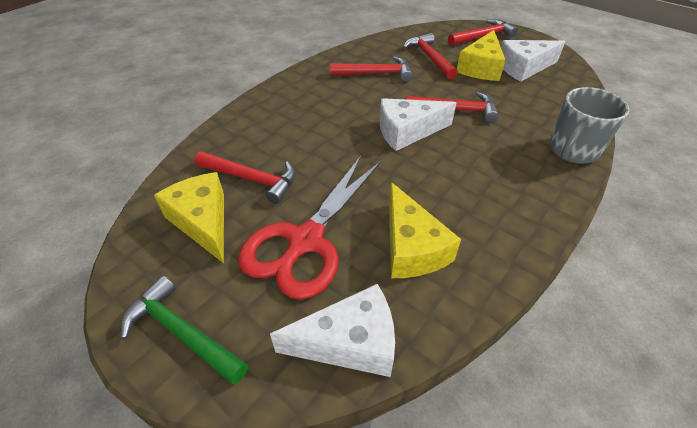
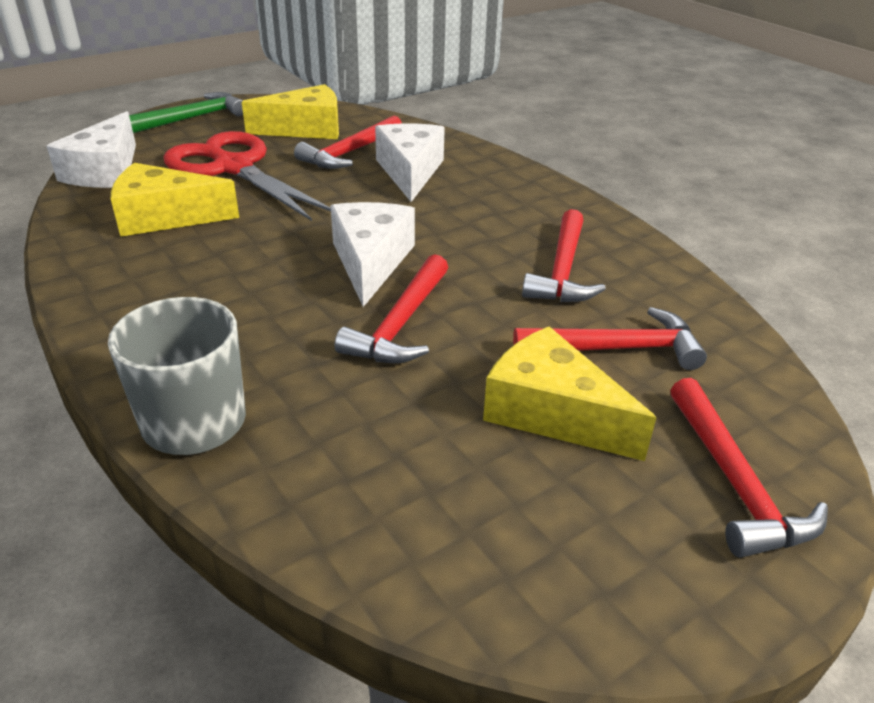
camera: 105 degrees right, 10 degrees down
(523, 68) = (530, 491): white cheese -> white cheese (410, 172)

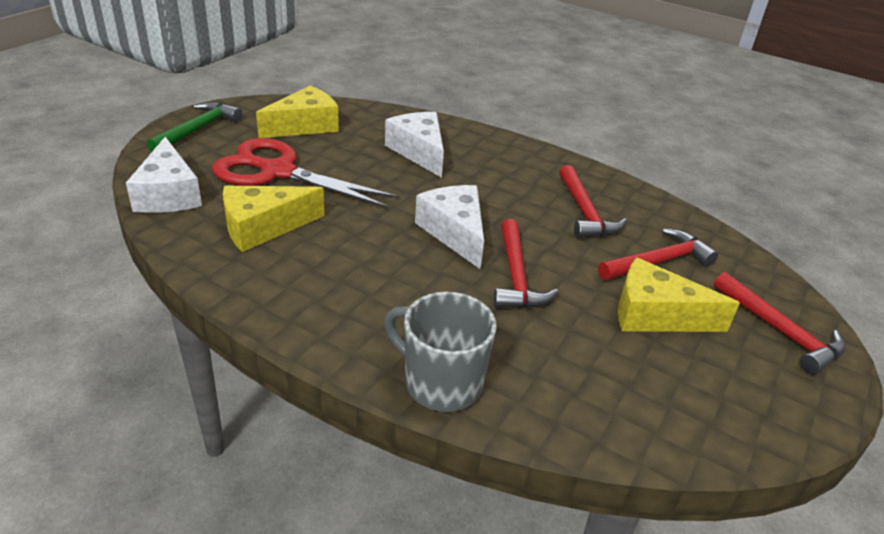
camera: 25 degrees left, 0 degrees up
(350, 153) = (359, 142): red hammer -> none

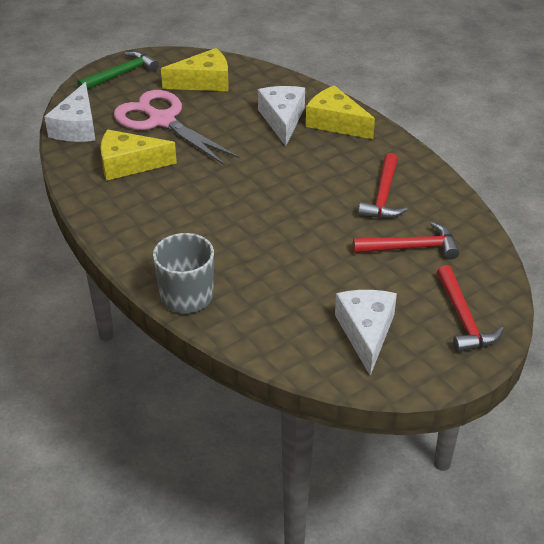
camera: 25 degrees right, 5 degrees up
(278, 171) = (162, 121): red scissors -> pink scissors
(455, 232) = (265, 194): white cheese -> white cheese (366, 333)
(516, 276) = (288, 236): red hammer -> none
(655, 315) = (373, 285): yellow cheese -> yellow cheese (335, 123)

